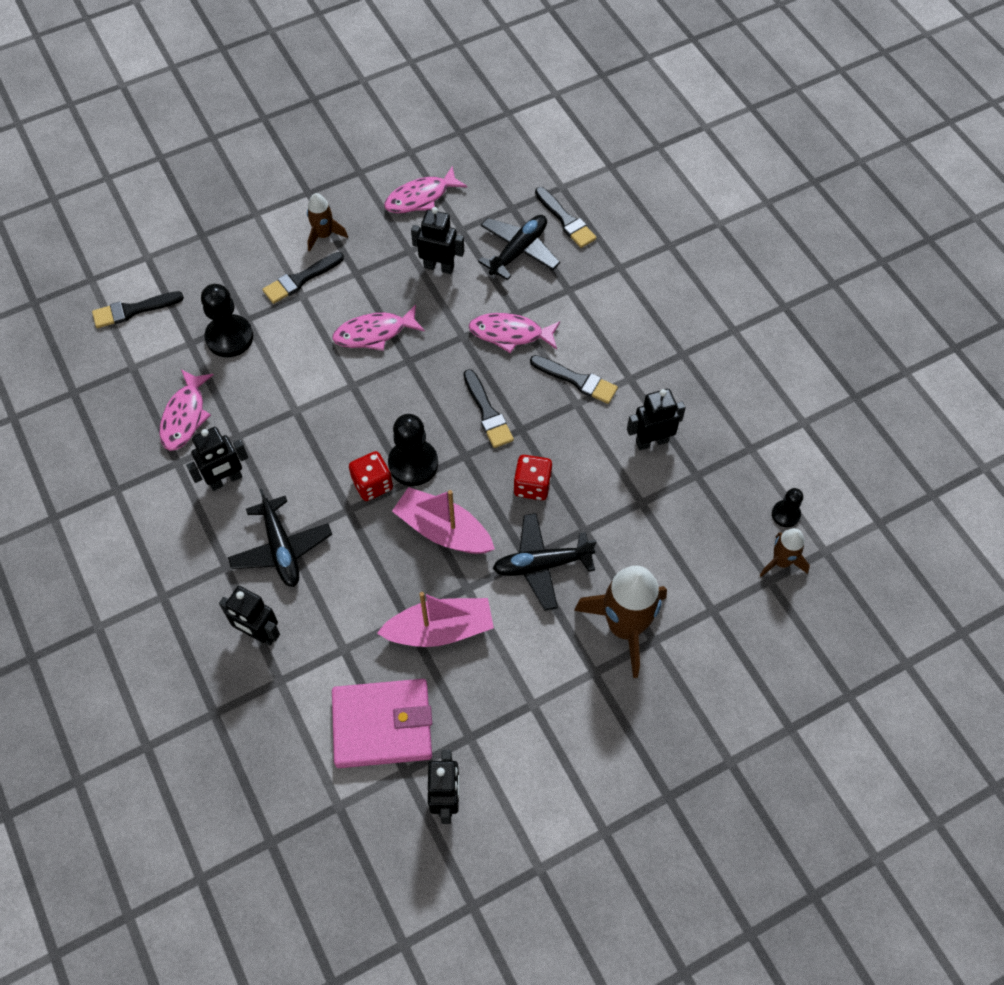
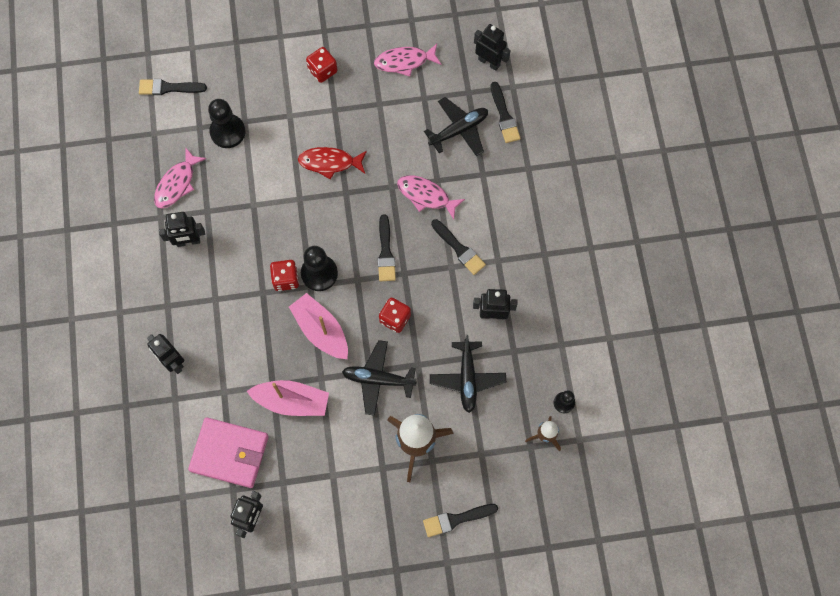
camera: 20 degrees right, 10 degrees up
(281, 548) = (208, 305): black plane -> black plane (467, 378)
(300, 279) = (293, 102): black brush -> black brush (456, 519)
(324, 235) = (322, 70): brown rocket -> red dice
(374, 333) = (330, 162): pink fish -> red fish
(439, 267) = (396, 124): black robot -> black robot (489, 62)

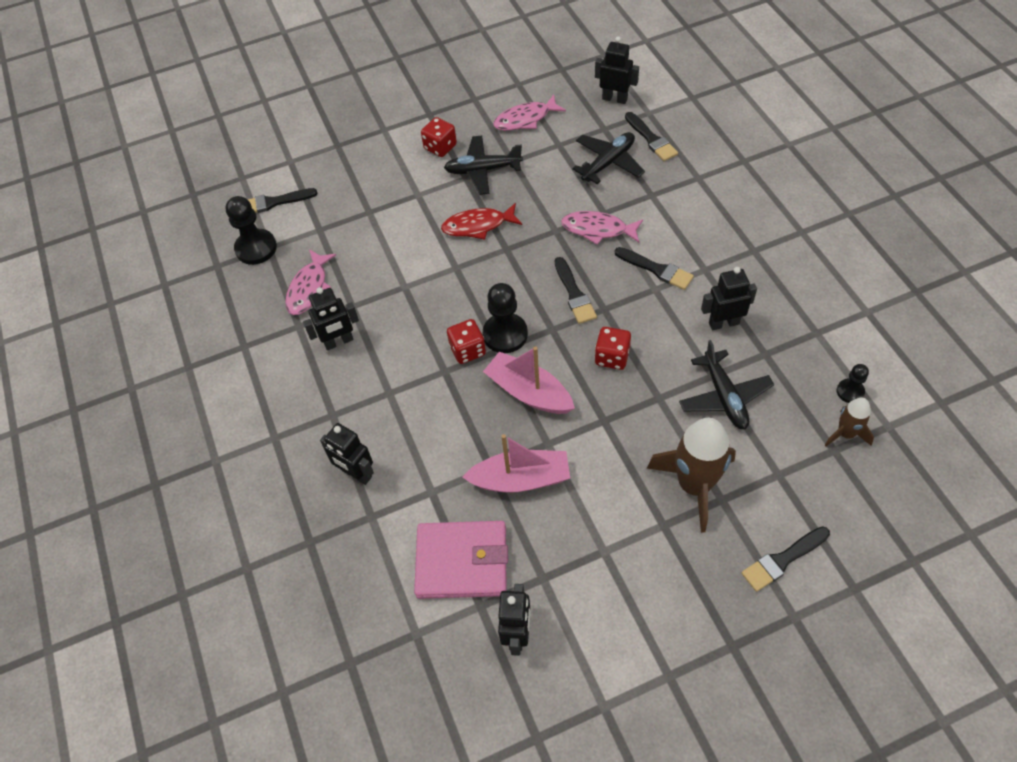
camera: 10 degrees left, 15 degrees down
(227, 132) = (353, 226): black pawn -> black pawn (256, 248)
(378, 379) = (618, 426): black plane -> black plane (483, 170)

